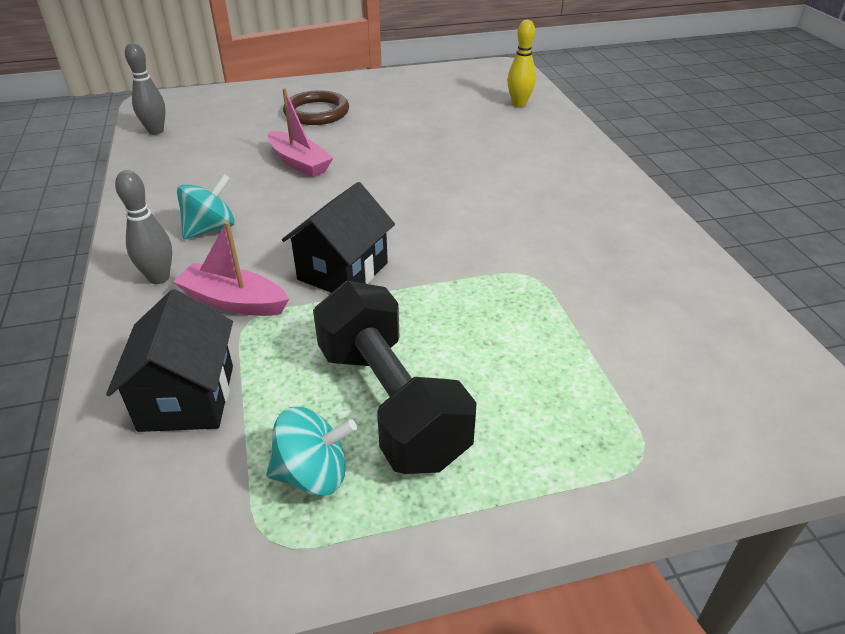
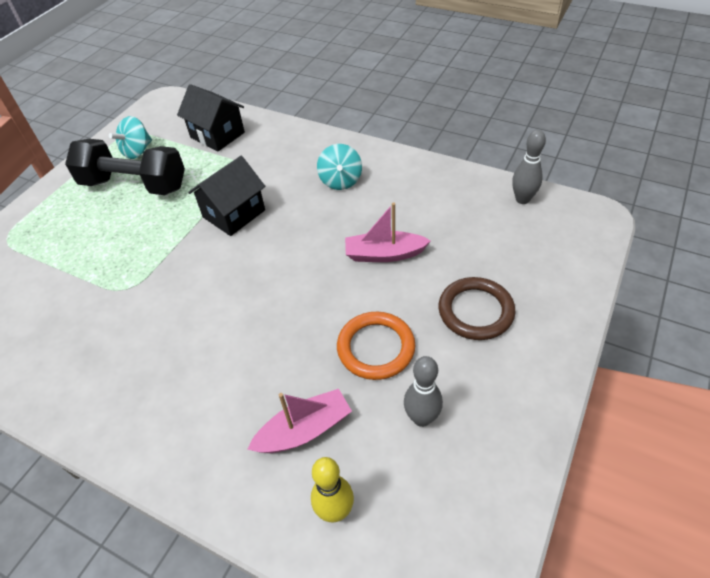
camera: 135 degrees right, 10 degrees up
(159, 278) = (313, 150): grey bowling pin -> grey bowling pin (421, 418)
(234, 301) = (261, 167): pink boat -> pink boat (304, 430)
(343, 271) = (234, 214): black house -> black house turned 60 degrees clockwise
(399, 132) = (376, 348): none -> orange ring

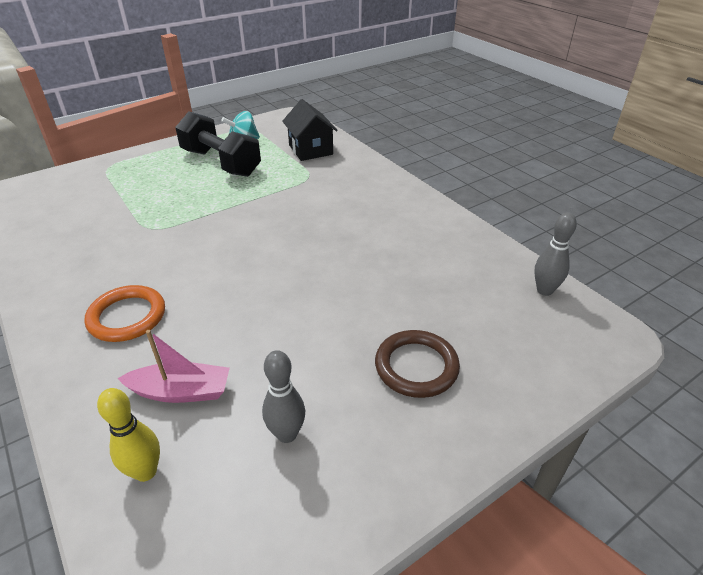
camera: 25 degrees right, 10 degrees down
(234, 214) = (274, 207): black house -> none
(340, 181) = (381, 214): turquoise spinning top -> none
(376, 348) = (297, 355): orange ring -> orange ring (127, 317)
(384, 254) = (370, 284): pink boat -> none

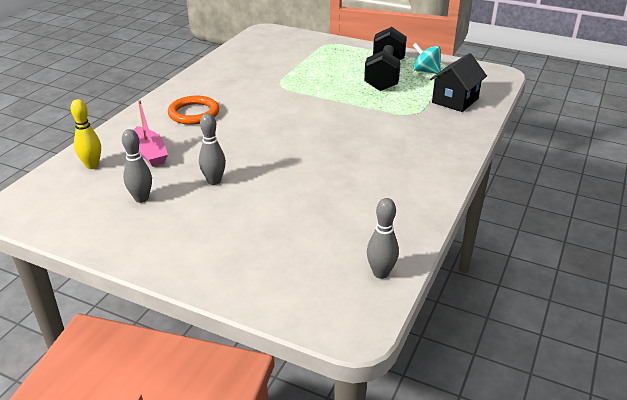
camera: 60 degrees right, 5 degrees down
(305, 350) = (214, 181): none -> grey bowling pin
(416, 366) = (232, 229): brown ring -> none

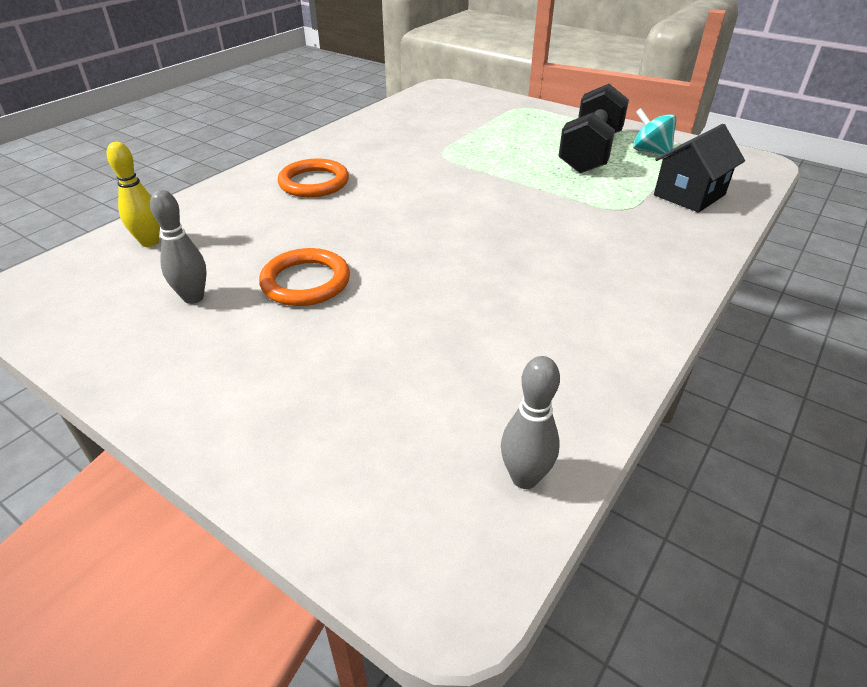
camera: 10 degrees right, 5 degrees up
(150, 153) = (234, 232): pink boat -> none
(214, 181) = (306, 282): grey bowling pin -> orange ring

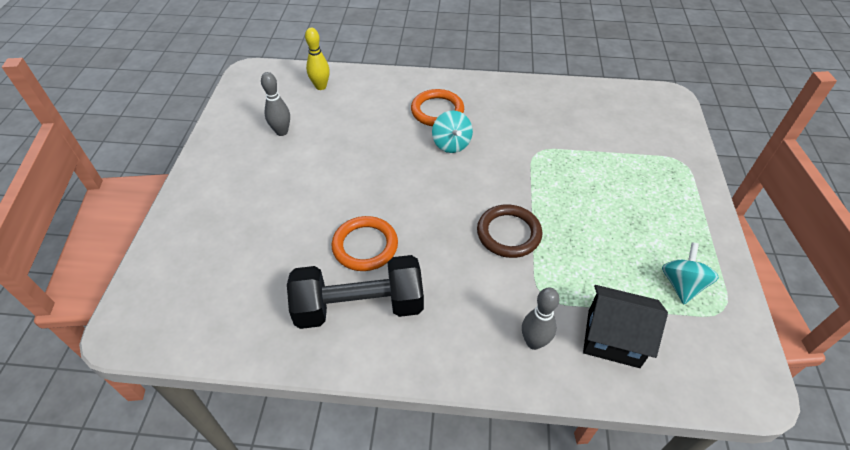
camera: 60 degrees right, 10 degrees up
(306, 282) = (323, 166): orange ring -> orange ring (365, 246)
(376, 191) = (451, 144): none -> turquoise spinning top
(524, 478) = (203, 334): grey bowling pin -> grey bowling pin (534, 342)
(534, 201) = (508, 233): none -> brown ring
(590, 152) = (634, 240): black dumbbell -> black dumbbell (359, 306)

